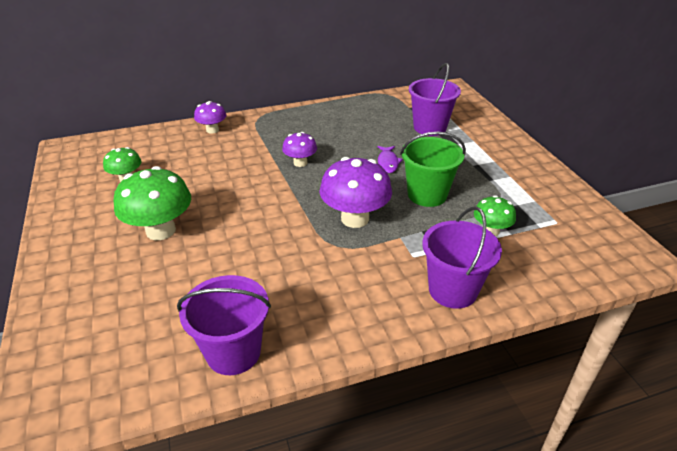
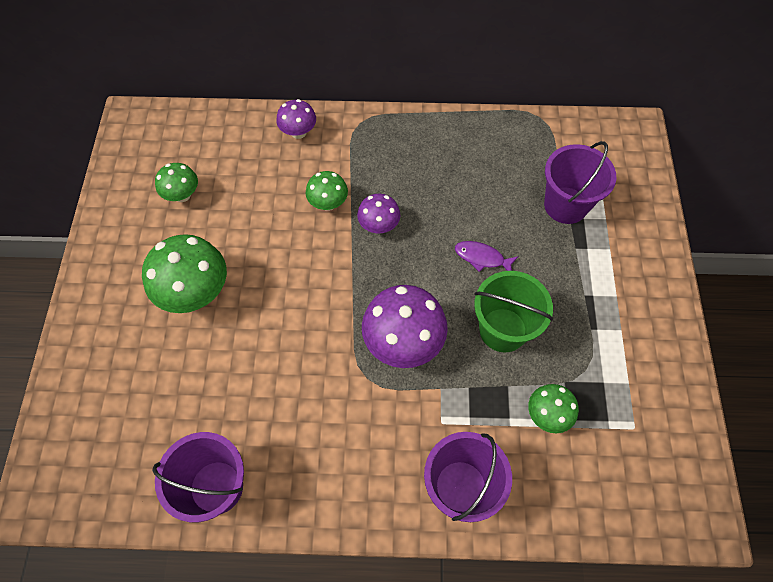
camera: 20 degrees right, 25 degrees up
(254, 159) = (328, 203): none -> green mushroom
(388, 163) = (482, 258): purple fish -> purple fish turned 90 degrees clockwise

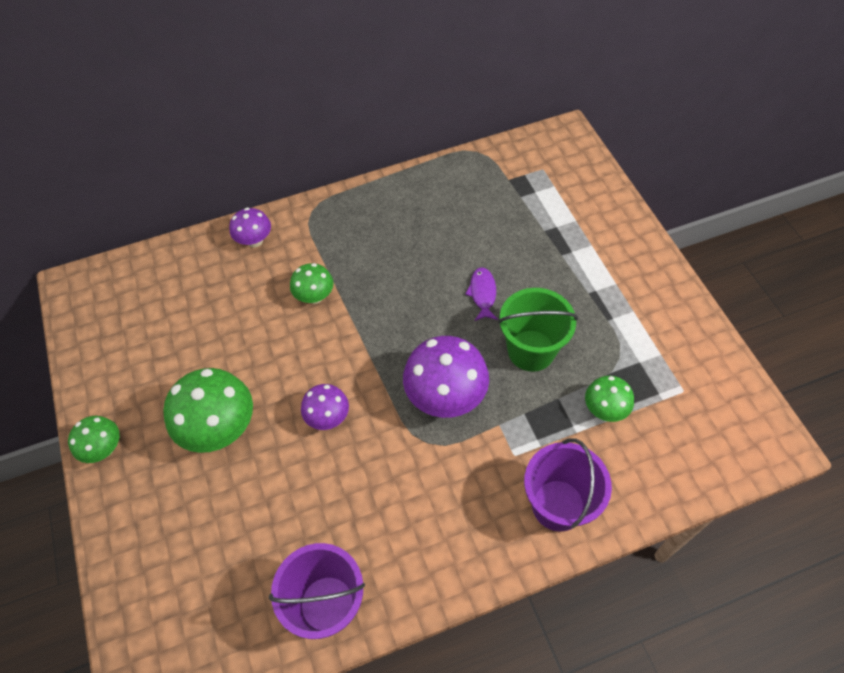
camera: 20 degrees left, 5 degrees down
(182, 195) = (163, 340): green mushroom -> green mushroom (104, 449)
(379, 226) = (373, 299): purple mushroom -> purple mushroom (328, 417)
(482, 258) = (482, 293): purple fish -> purple fish turned 90 degrees clockwise
(565, 205) = (535, 220): purple bucket -> none

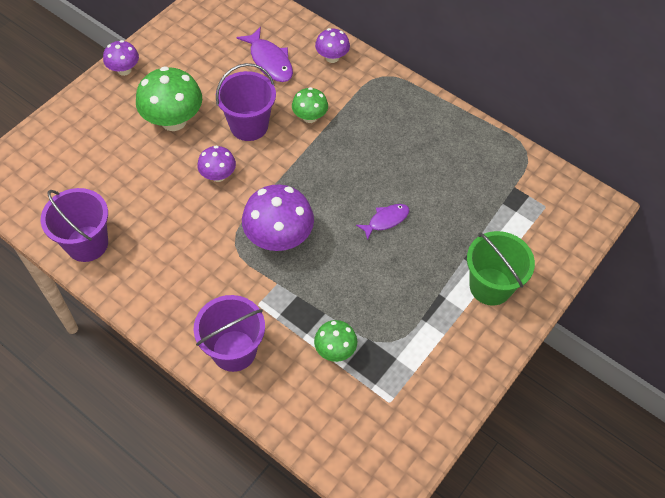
camera: 55 degrees right, 0 degrees up
(104, 449) = (124, 70): green mushroom -> purple mushroom
(214, 297) = (269, 61): none -> purple fish
(284, 357) = (249, 126): none -> purple bucket
(531, 350) = (355, 276): green bucket -> green bucket (490, 286)

